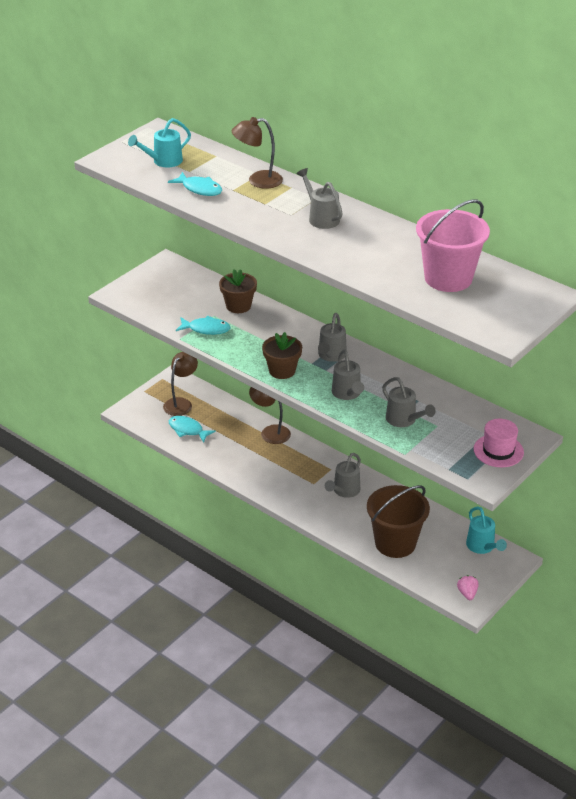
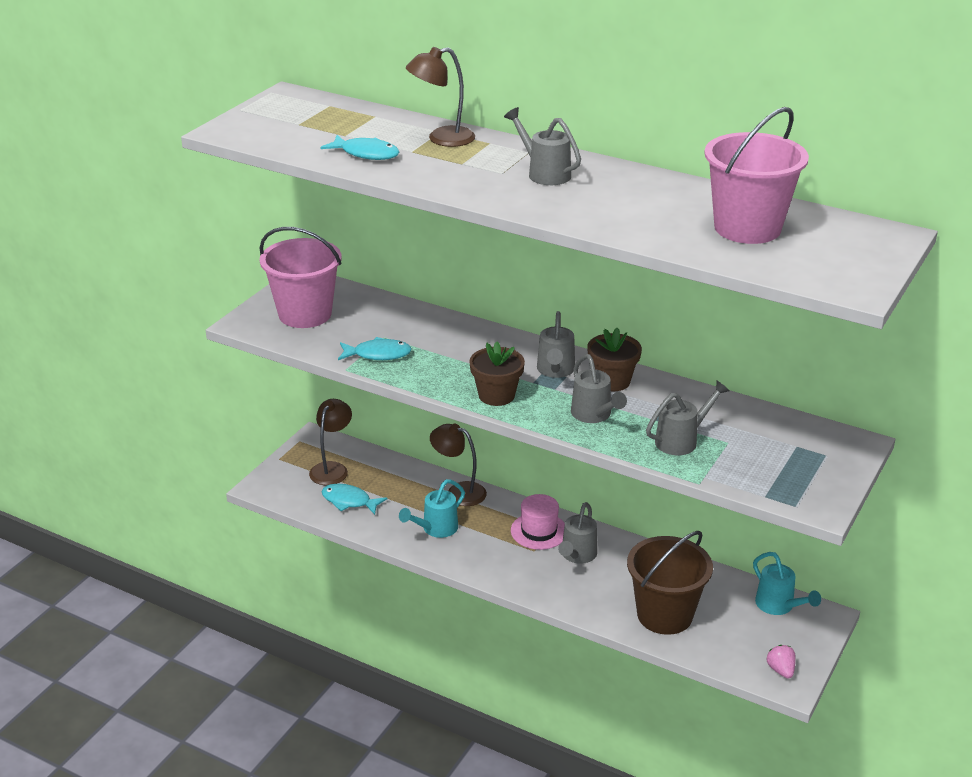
camera: 10 degrees left, 5 degrees down
(162, 291) = (305, 314): none -> pink bucket
(163, 161) = (305, 127): turquoise watering can -> turquoise watering can (436, 529)
(238, 306) = (413, 322): brown flower pot -> brown flower pot (612, 381)
(404, 420) = (681, 440): grey watering can -> grey watering can turned 75 degrees counterclockwise
(498, 451) = (820, 465): pink hat -> pink hat (539, 531)

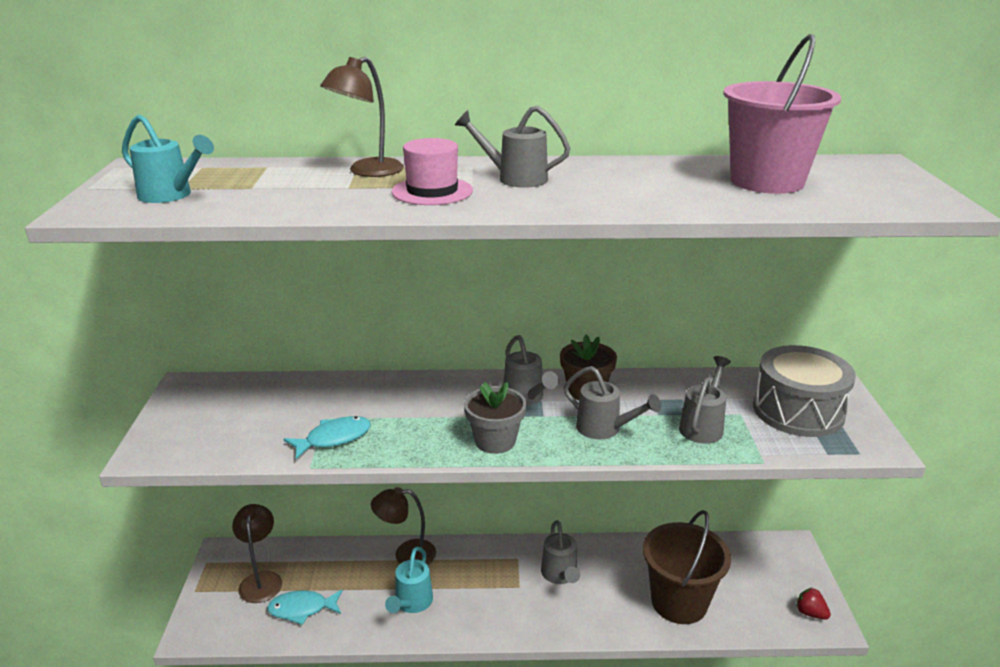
camera: 30 degrees left, 5 degrees down
(305, 314) = (215, 421): pink bucket -> none
(366, 154) = (298, 198): turquoise fish -> none
(496, 395) = (495, 441): brown flower pot -> grey flower pot
(539, 531) = (508, 564): pink hat -> pink hat (432, 191)
(778, 606) = (753, 552): turquoise watering can -> turquoise watering can (170, 195)
(780, 670) = (810, 613): pink strawberry -> red strawberry
(785, 457) = (798, 411): none -> grey drum

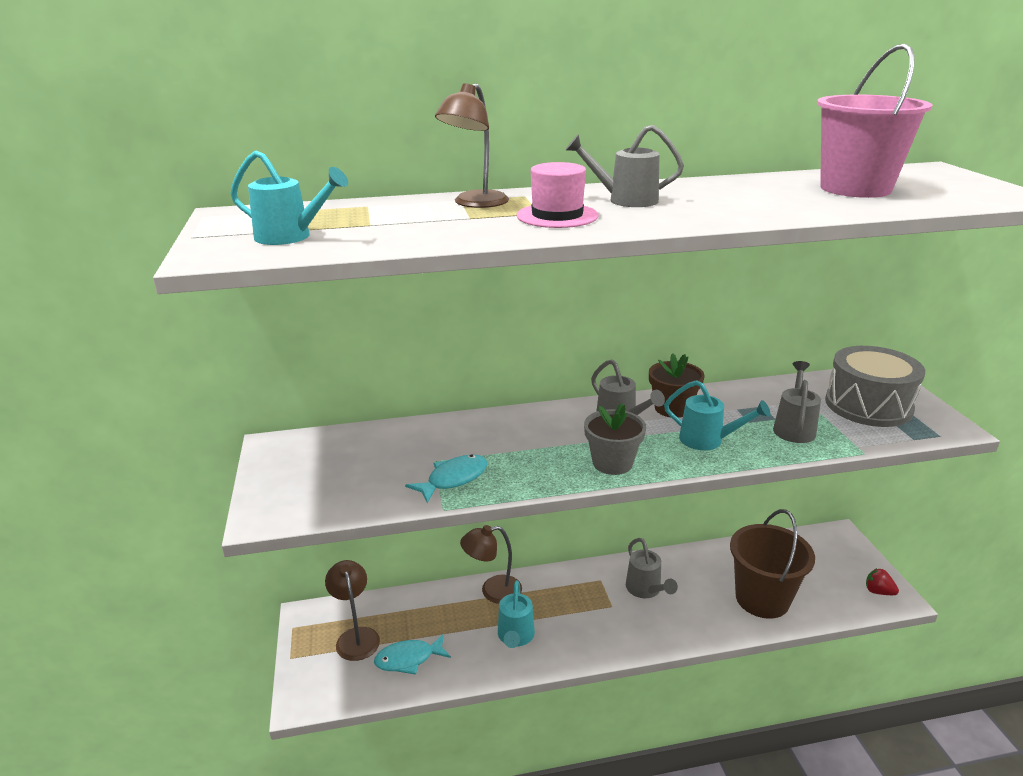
camera: 10 degrees left, 0 degrees up
(604, 429) = (707, 440): grey watering can -> turquoise watering can

